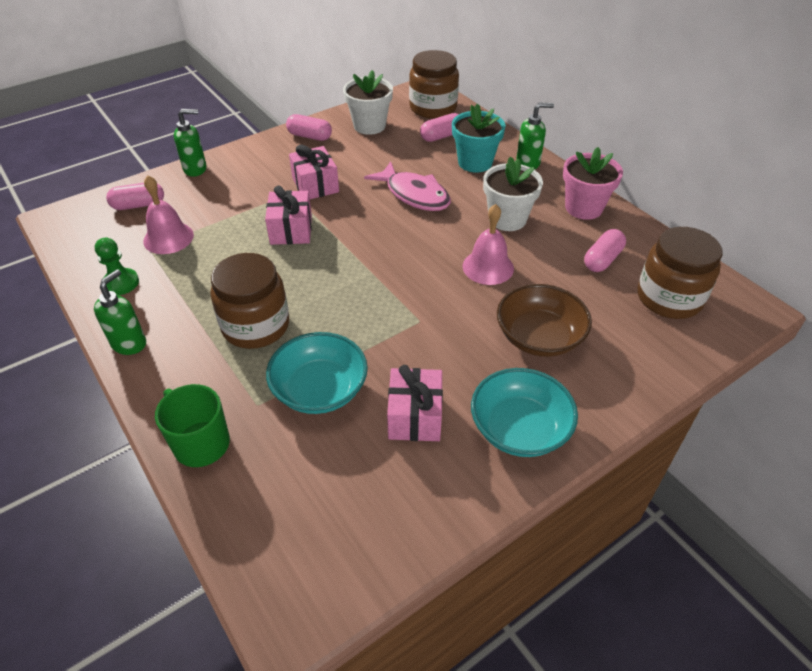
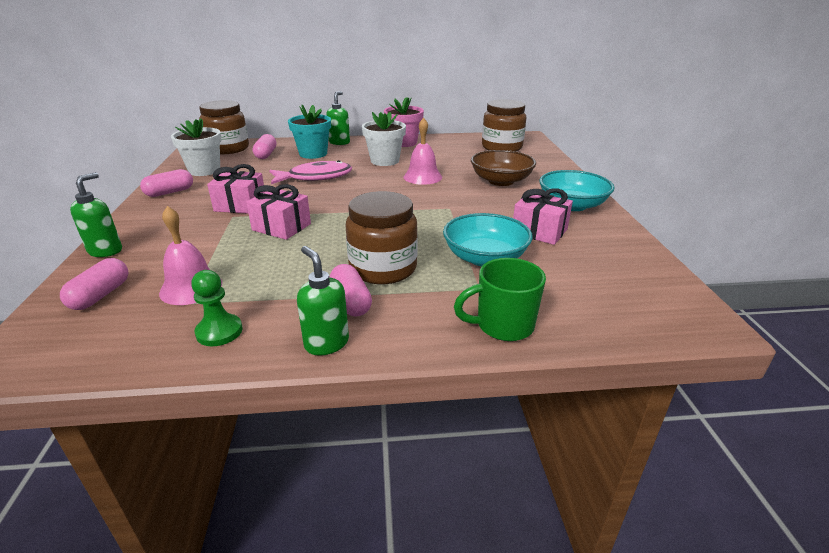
camera: 60 degrees left, 15 degrees down
(602, 259) = (454, 151): pink capsule -> pink capsule (351, 301)

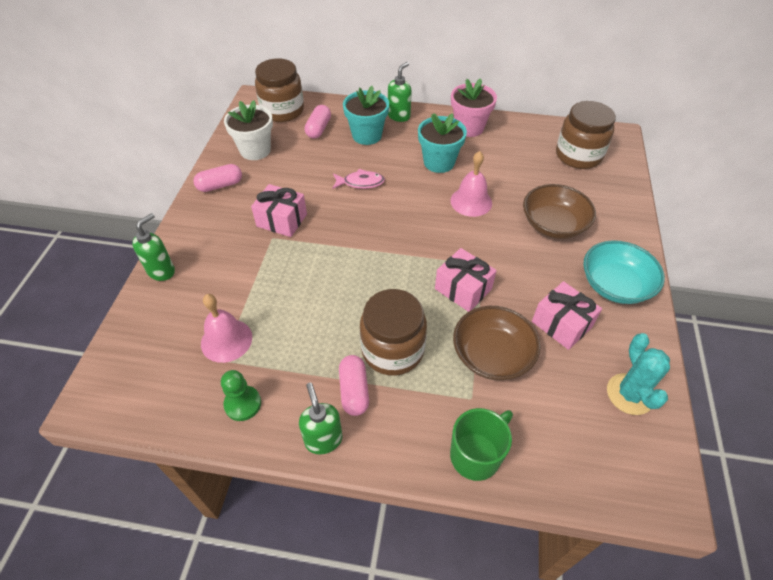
camera: 15 degrees right, 20 degrees up
(101, 295) = (156, 334): pink capsule -> none
(281, 227) = (314, 265): pink gift -> pink gift (463, 289)
(315, 177) = (360, 183): pink fish -> pink fish, size x0.62
(385, 161) = (439, 162): white flower pot -> turquoise flower pot
(485, 258) = (492, 355): turquoise bowl -> brown bowl
(503, 325) = (476, 455): green mug -> green mug turned 135 degrees clockwise
(625, 262) = (629, 394): none -> turquoise cactus

